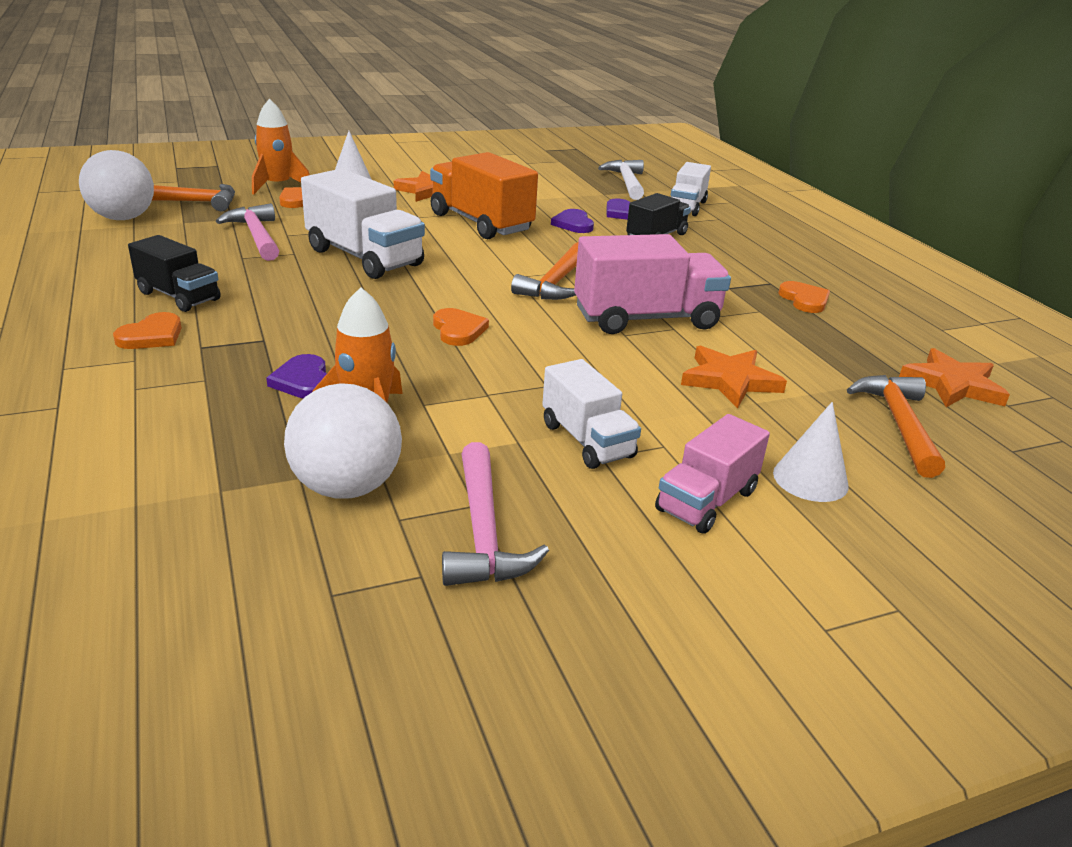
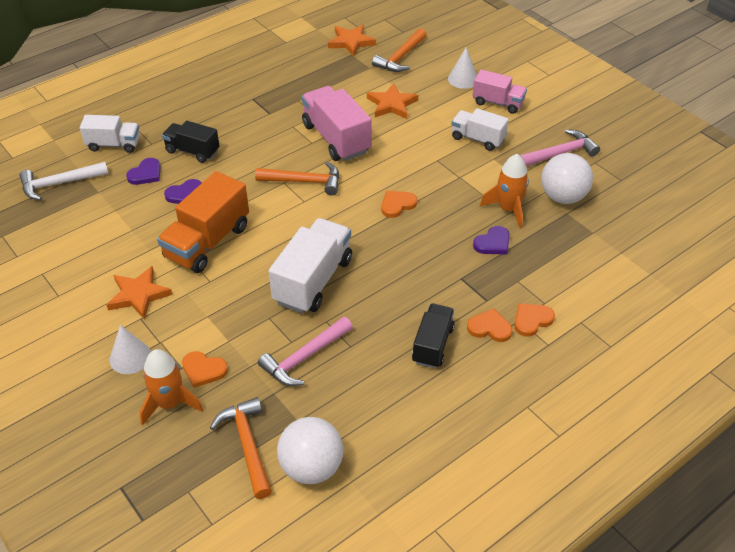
camera: 105 degrees left, 15 degrees up
(587, 440) = (478, 139): white truck -> white truck turned 105 degrees counterclockwise
(804, 300) = (273, 85): orange heart -> orange heart (532, 320)
(899, 424) = (400, 57): orange hammer -> orange hammer turned 45 degrees counterclockwise

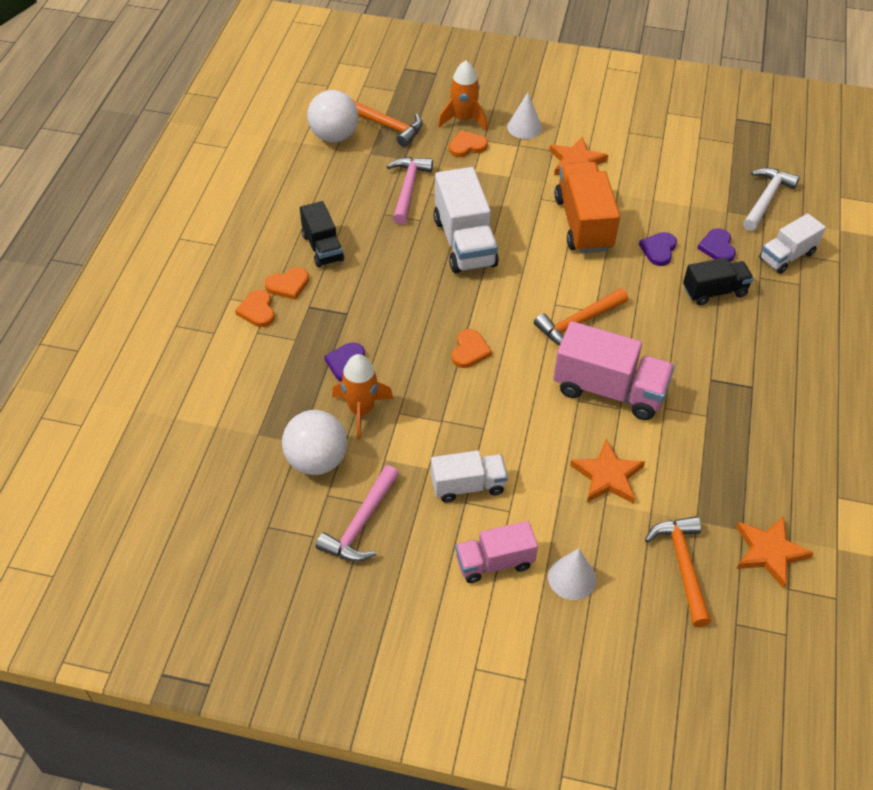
camera: 140 degrees right, 5 degrees up
(532, 320) = (257, 310): orange heart -> orange heart turned 150 degrees clockwise

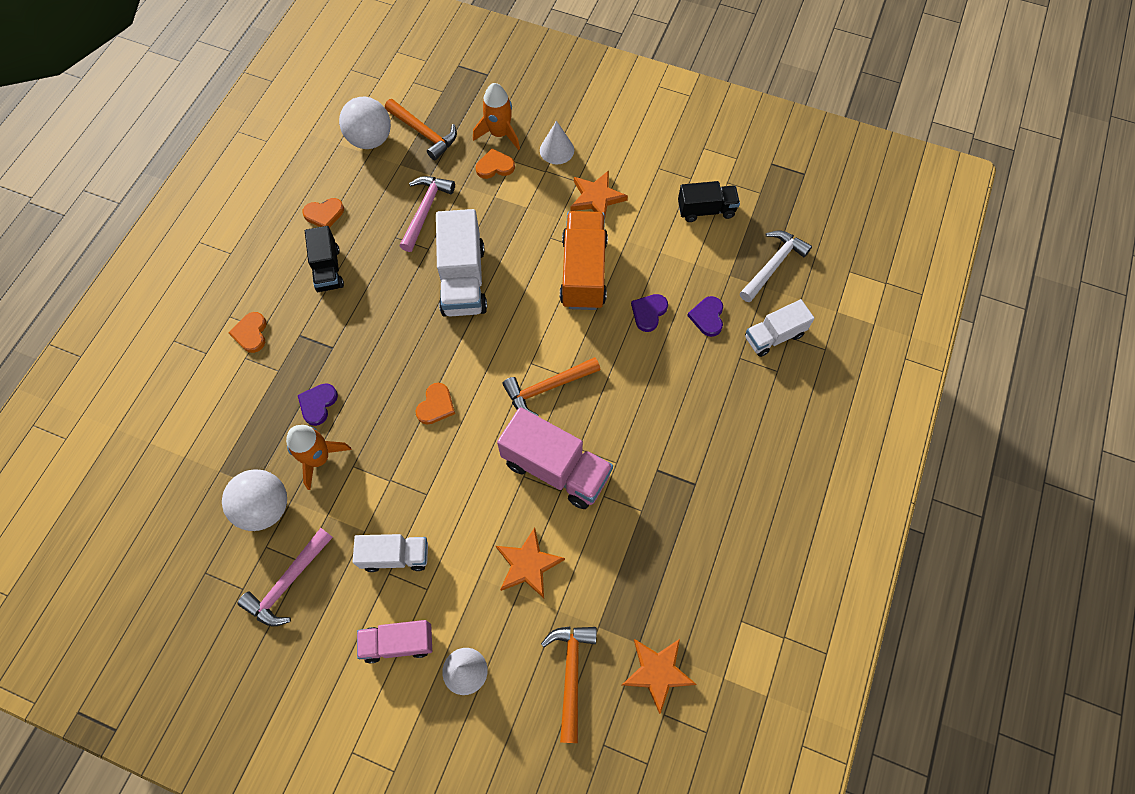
camera: 10 degrees right, 15 degrees up
(288, 285) = (286, 308): orange heart -> orange heart (324, 214)
(714, 291) = (689, 369): black truck -> black truck (706, 210)

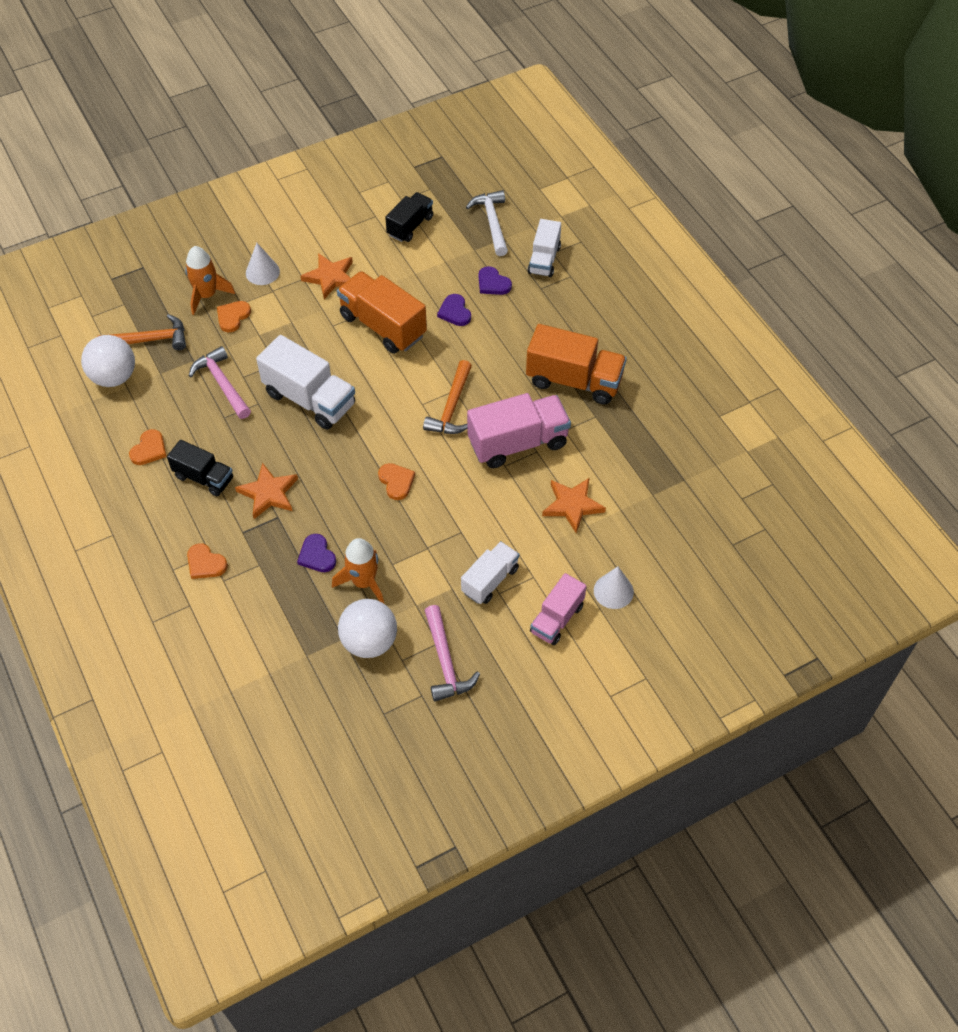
camera: 50 degrees left, 10 degrees down
(571, 674) = (671, 531): orange hammer -> none
(657, 672) = (712, 483): orange star -> orange star (268, 493)
(664, 462) = (574, 380): none -> orange truck

